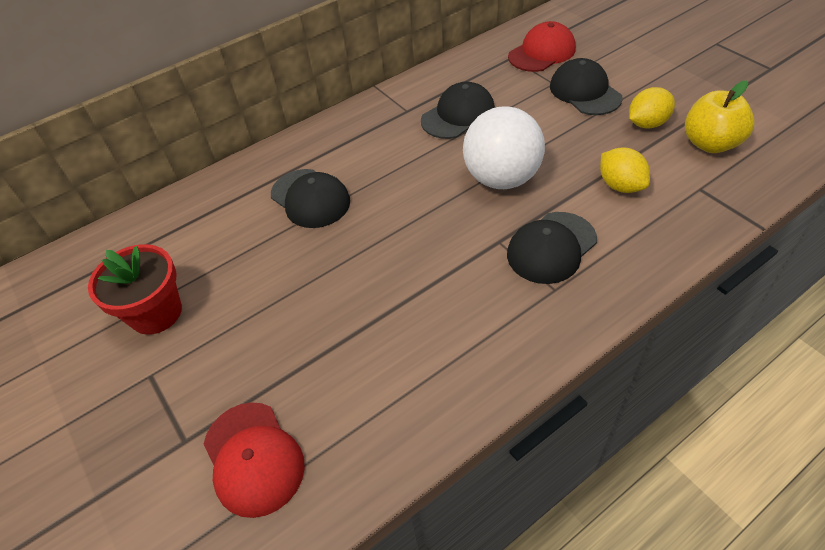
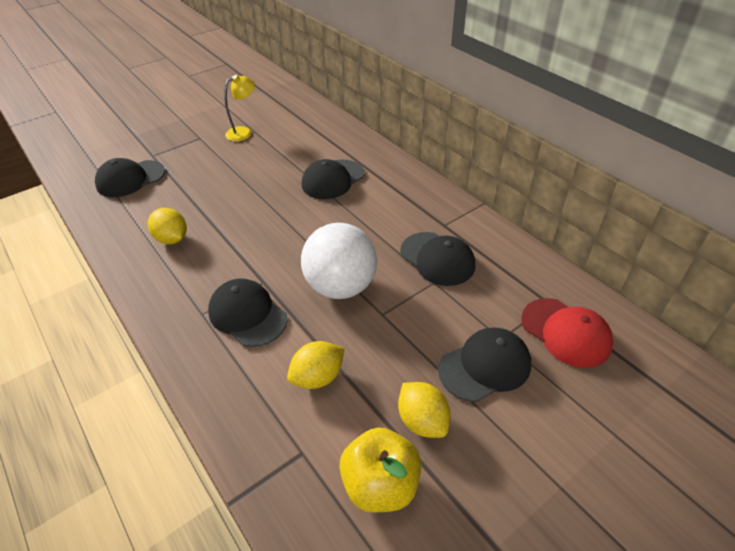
camera: 85 degrees right, 5 degrees down
(156, 313) = (244, 132): red flower pot -> yellow lamp
(253, 458) = (130, 179): red cap -> black cap
(420, 353) = (172, 239): none -> yellow lemon

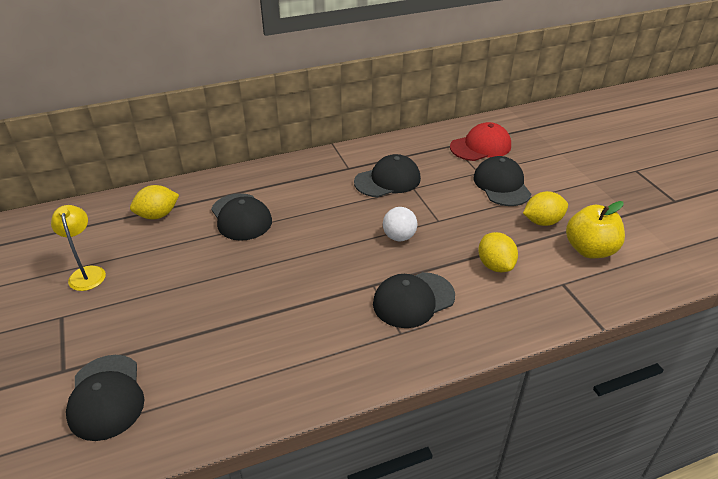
camera: 75 degrees left, 5 degrees down
(172, 239) = (269, 353): yellow lemon -> yellow lemon (158, 215)
(341, 286) = (399, 237): white ball -> white ball, size x0.51

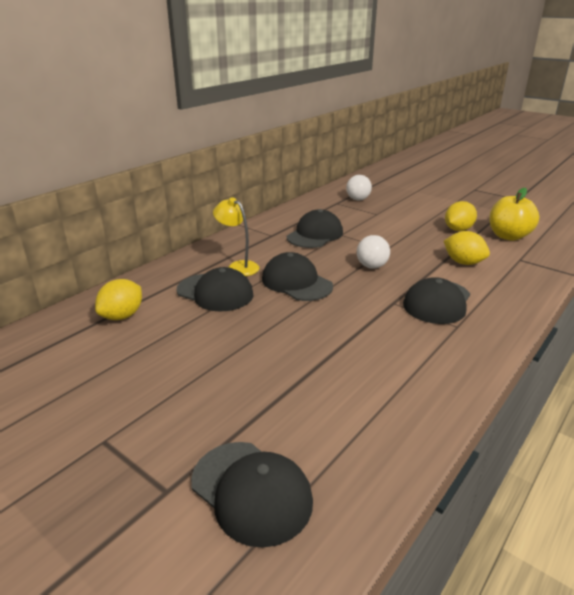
camera: 30 degrees left, 10 degrees down
(87, 273) = (92, 389): yellow lamp -> yellow lamp (238, 266)
(481, 146) = (358, 199): red cap -> white ball
(501, 185) = (402, 217): black cap -> black cap (296, 282)

